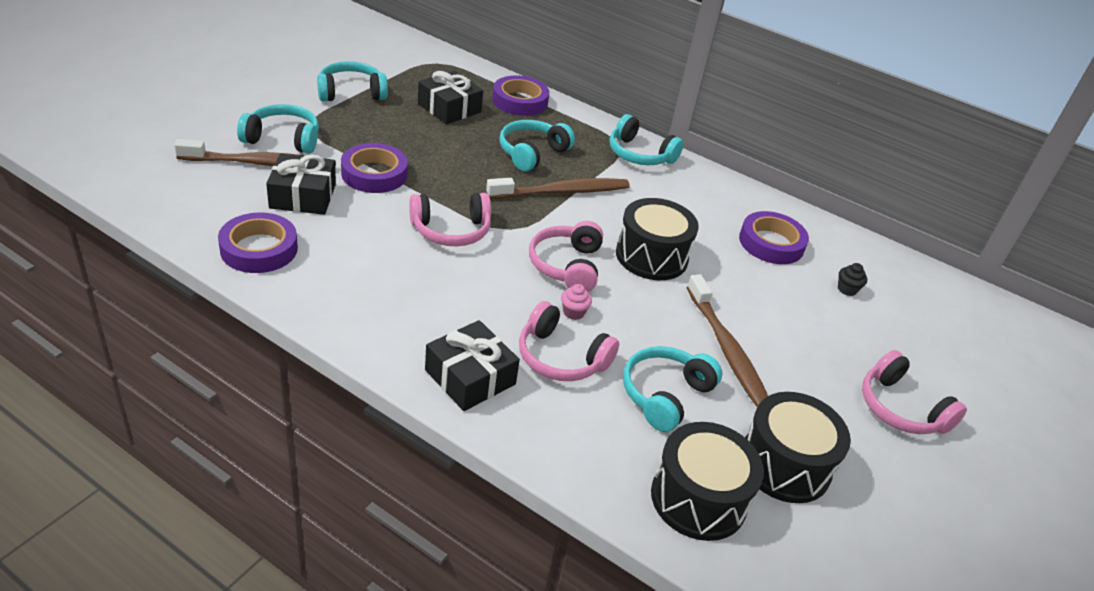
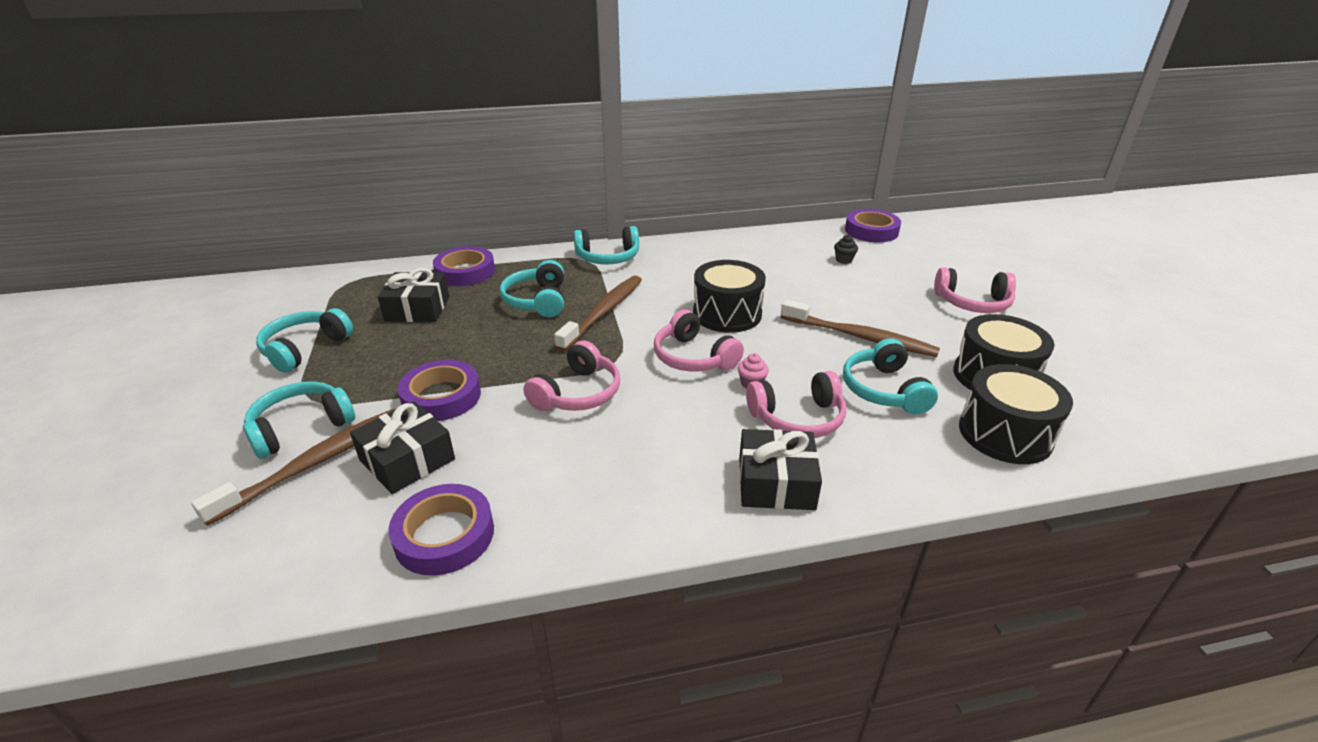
camera: 40 degrees left, 5 degrees down
(771, 243) = (768, 261): purple tape -> purple tape (871, 231)

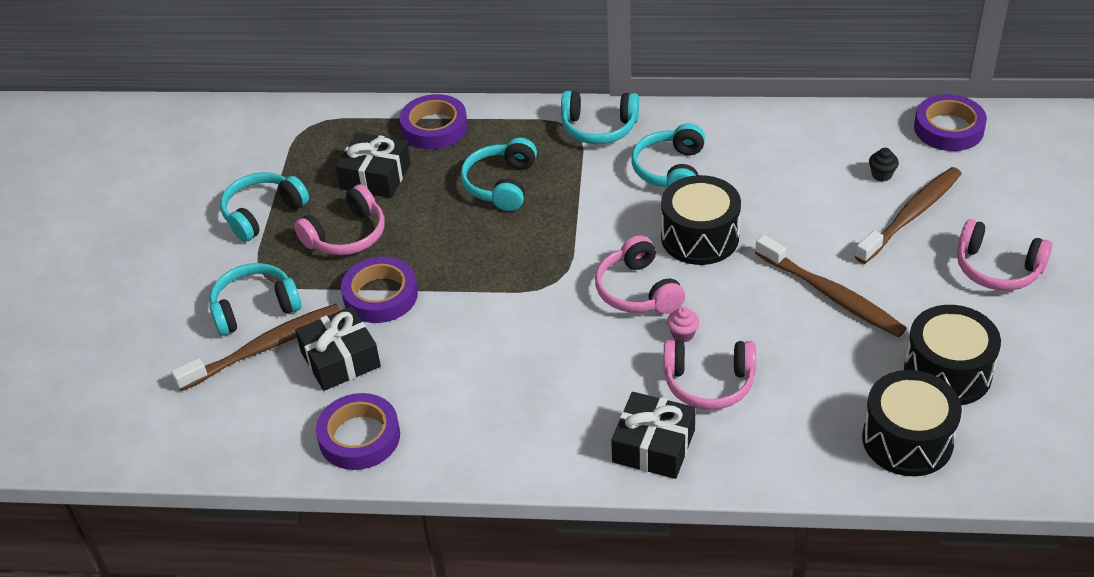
camera: 20 degrees right, 10 degrees up
(577, 393) = (507, 314): pink headphones -> pink headphones (346, 235)
(603, 312) = (566, 213): brown toothbrush -> brown toothbrush (911, 215)
(884, 390) = (816, 367): turquoise headphones -> turquoise headphones (671, 170)

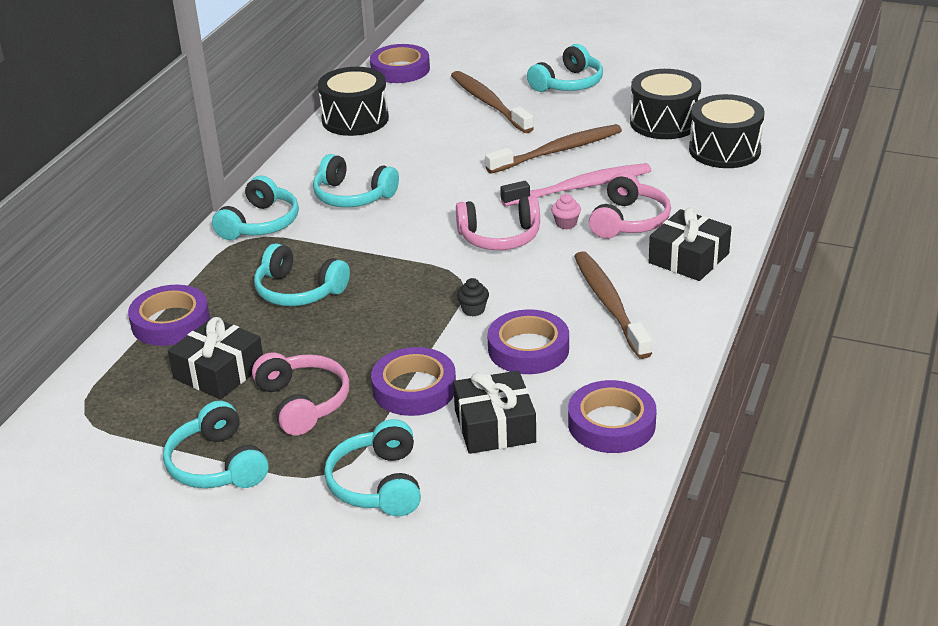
camera: 75 degrees left, 10 degrees down
(265, 348) = (448, 481): brown toothbrush -> brown toothbrush (609, 304)
(457, 355) = (528, 349): none -> purple tape
(699, 237) = (451, 196): black drum -> black drum (355, 119)
(761, 330) = (580, 187): none -> pink toothbrush
(881, 175) = (433, 105): black cupcake -> black cupcake (473, 310)
(997, 268) = (568, 83): pink headphones -> turquoise headphones

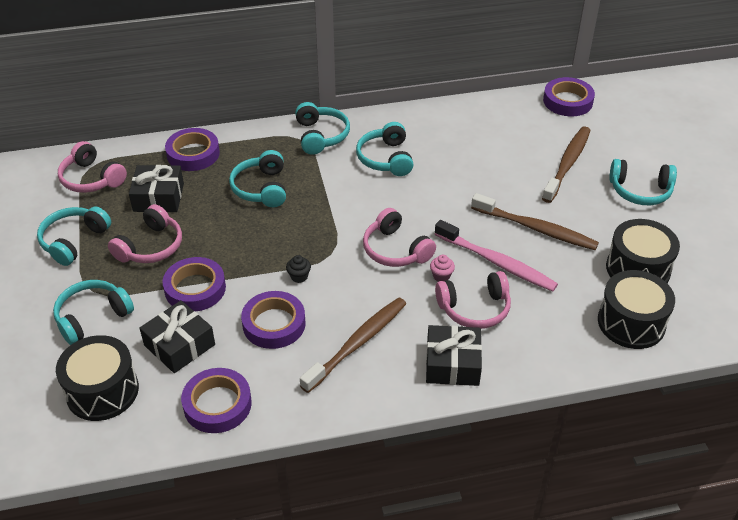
camera: 55 degrees right, 10 degrees up
(111, 418) = (92, 179): none -> pink headphones
(260, 223) = (321, 136): turquoise headphones -> turquoise headphones turned 90 degrees counterclockwise
(355, 119) = (480, 113): black drum -> black drum (102, 391)

